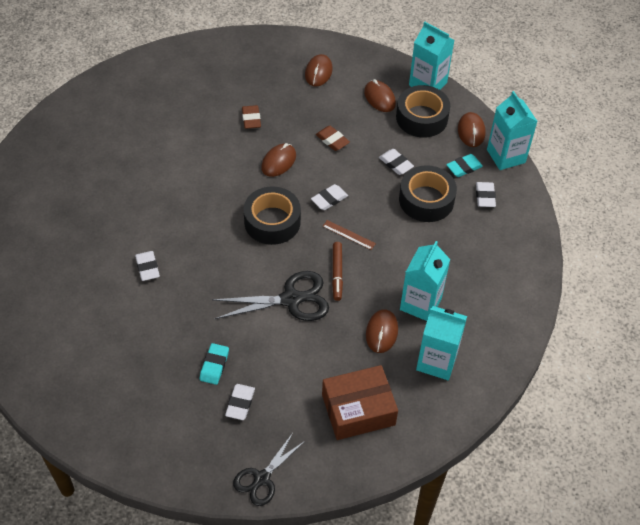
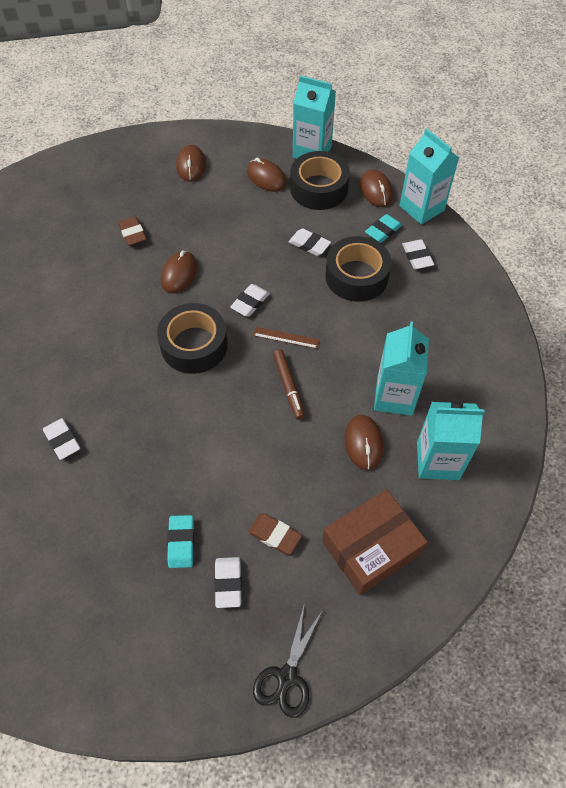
camera: 15 degrees left, 5 degrees up
(291, 299) = (246, 432): black scissors -> none
(332, 140) = (231, 235): brown eraser -> brown eraser (274, 535)

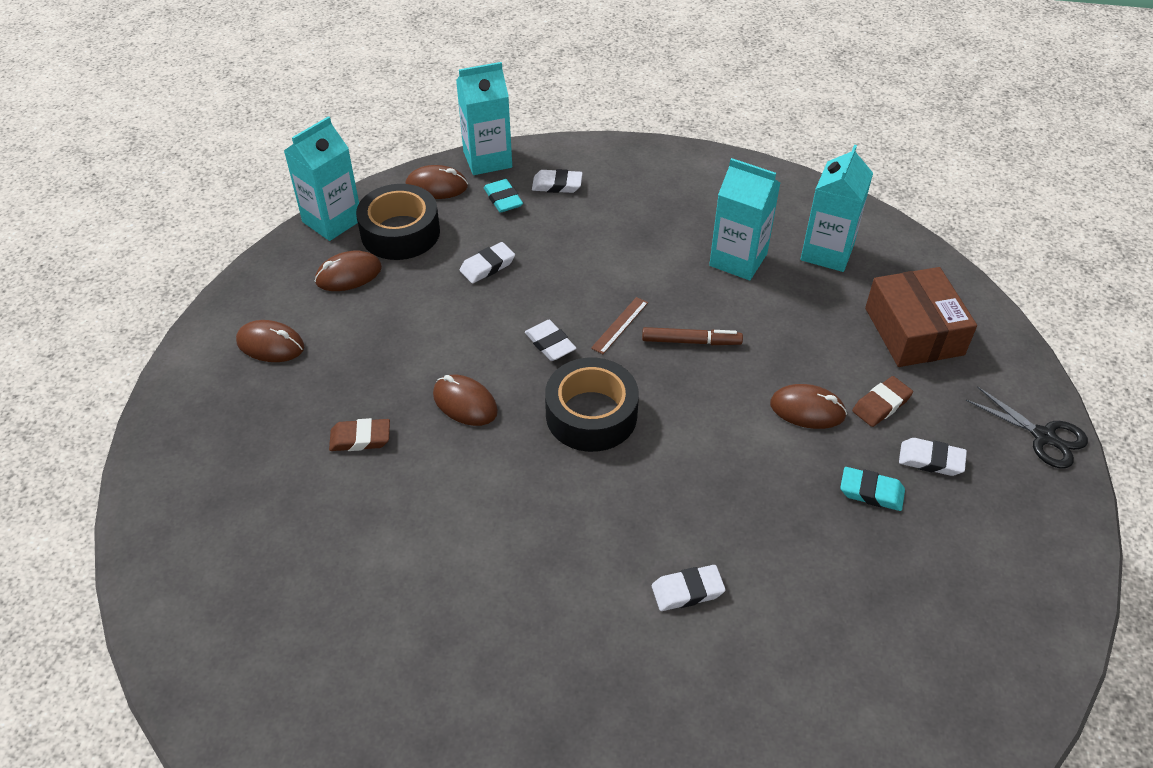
camera: 70 degrees left, 10 degrees down
(356, 276) = (559, 240): black tape -> none
(363, 443) = (788, 301): brown mouse -> brown mouse (807, 410)

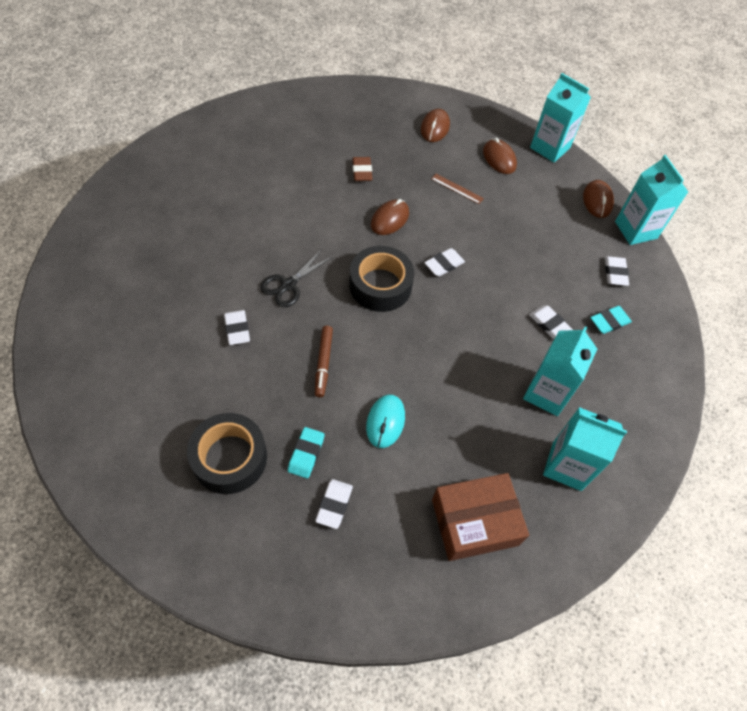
camera: 85 degrees right, 10 degrees up
(400, 232) = (544, 182): black tape -> black tape (229, 458)
(487, 266) = (517, 230): white eraser -> white eraser (549, 324)
(503, 199) = (591, 239): turquoise eraser -> turquoise eraser (609, 321)
(620, 325) = (465, 306): brown ruler -> brown ruler (457, 188)
(691, 341) = (451, 350): brown marker -> brown marker (323, 363)
(807, 410) = (385, 422): brown mouse -> turquoise mouse
(881, 405) = (391, 478): brown eraser -> none
(1043, 436) = (356, 607): black scissors -> black scissors (288, 285)

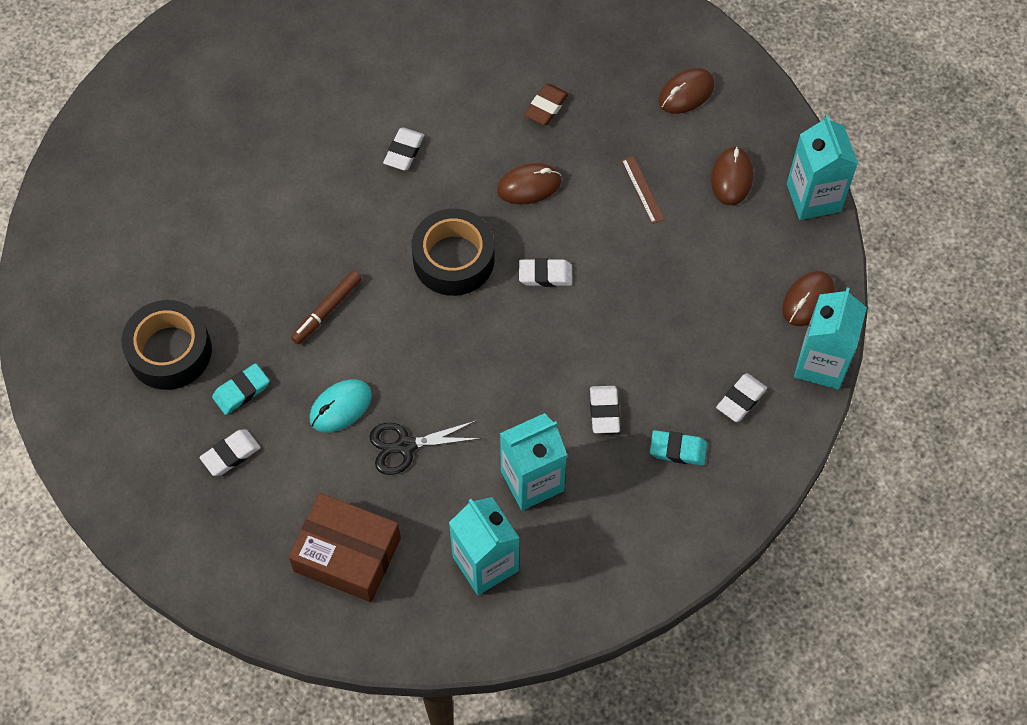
camera: 40 degrees right, 5 degrees up
(237, 329) = (269, 224): white eraser -> white eraser (404, 151)
(288, 285) = (357, 203): black scissors -> black scissors (406, 446)

